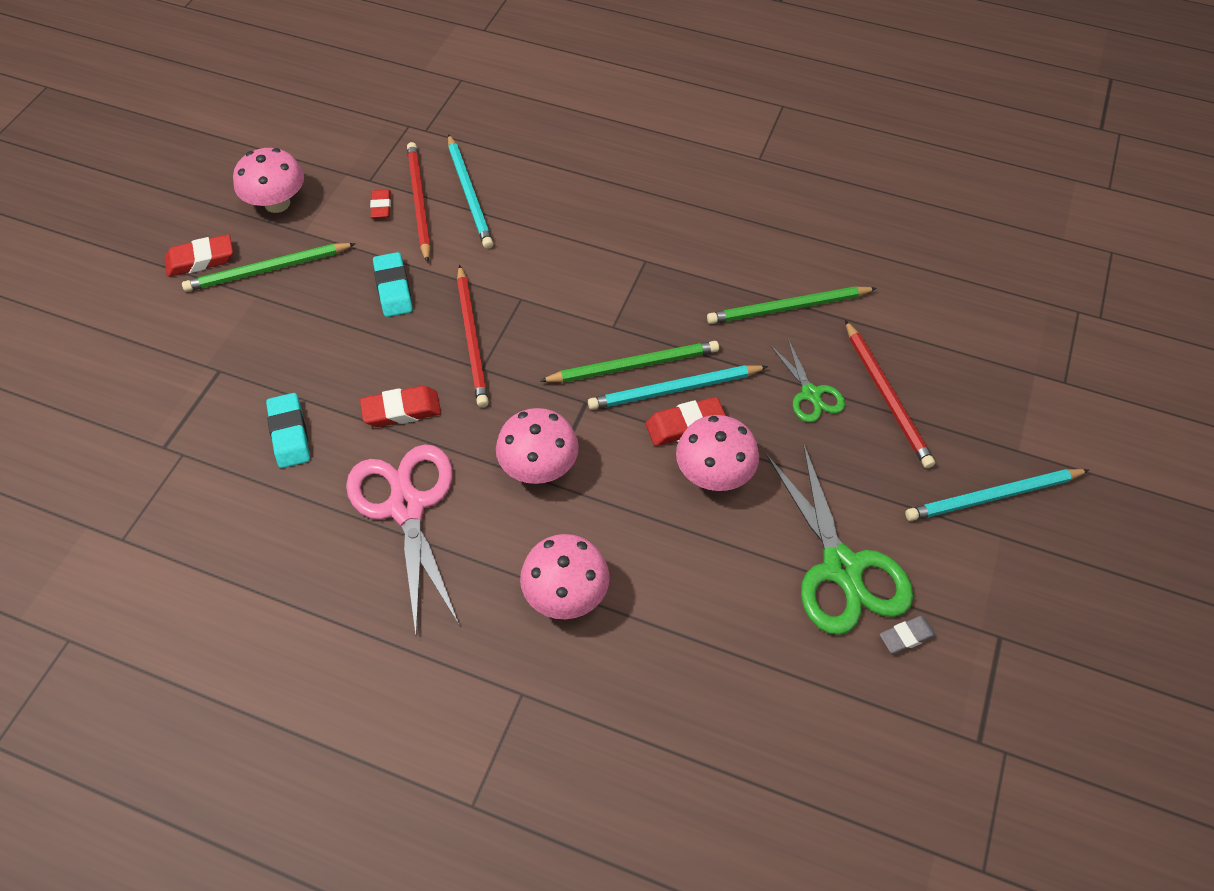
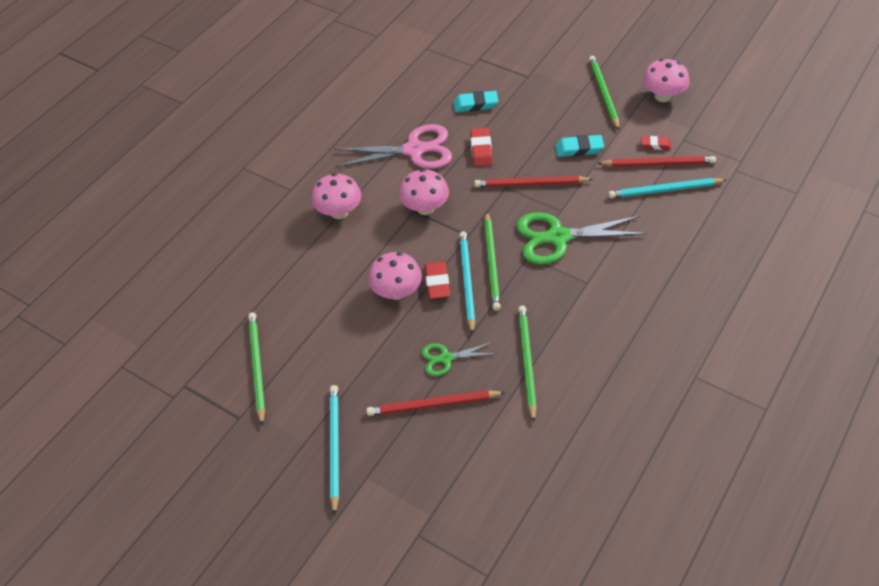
camera: 105 degrees right, 5 degrees down
(200, 260) = (615, 65): red eraser -> none
(842, 568) = (311, 344): green scissors -> green scissors (557, 237)
(906, 636) = (257, 367): grey eraser -> green pencil

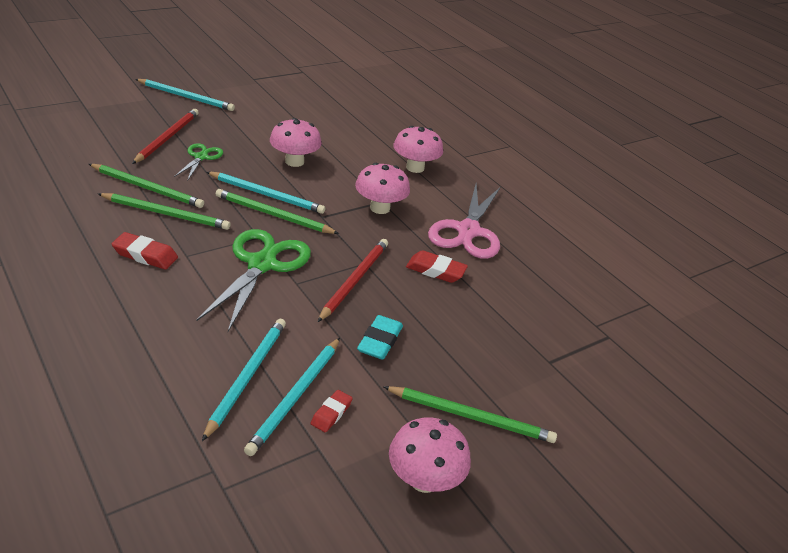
camera: 105 degrees right, 15 degrees down
(257, 367) = (288, 94): green pencil -> green pencil (166, 214)
(437, 283) = (282, 181): red eraser -> red eraser (145, 255)
(475, 104) = (517, 297): turquoise eraser -> none
(658, 164) = (295, 397): red pencil -> turquoise pencil

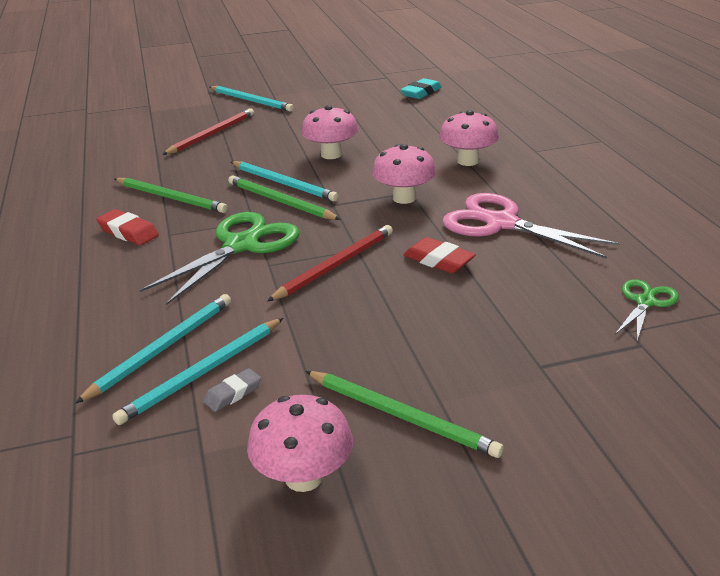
camera: 25 degrees right, 5 degrees down
(147, 188) = (166, 176): green pencil -> none
(201, 157) = (235, 150): green scissors -> green scissors (645, 302)
(331, 413) = (233, 394): red eraser -> grey eraser
(380, 341) = (331, 327): turquoise eraser -> turquoise eraser (421, 93)
(468, 231) = (501, 223): pink scissors -> pink scissors turned 90 degrees clockwise

